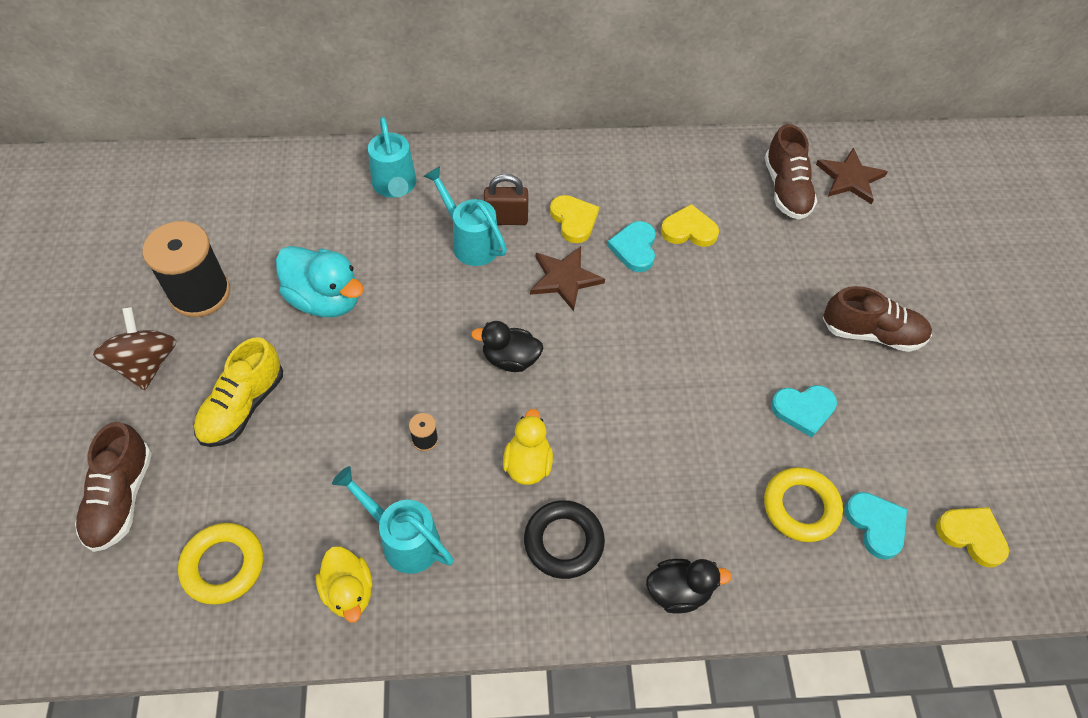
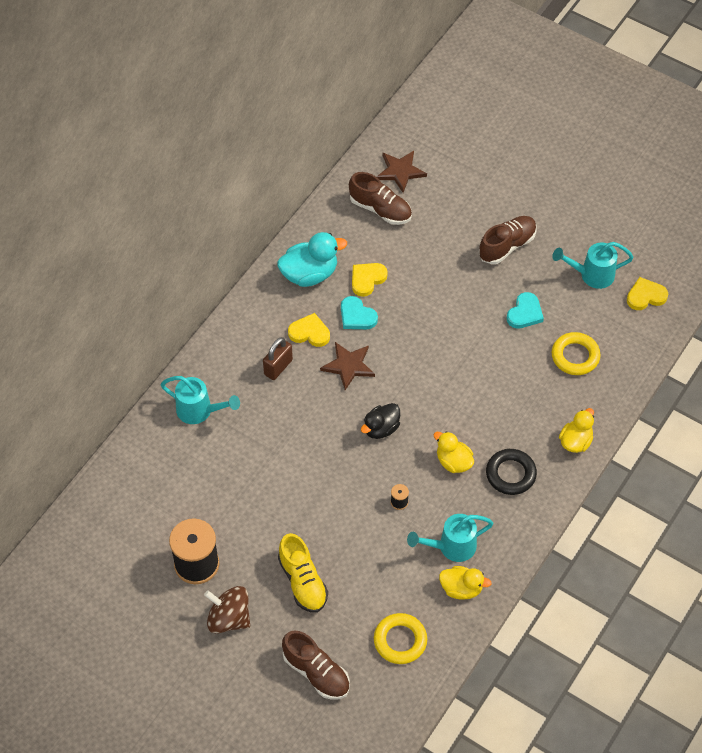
camera: 50 degrees left, 0 degrees up
(325, 299) = (259, 498): turquoise duck -> turquoise duck (310, 274)
(470, 242) = (280, 397): turquoise watering can -> turquoise watering can (592, 275)
(678, 591) = (575, 441): black duck -> yellow duck
(876, 525) = (609, 331): turquoise heart -> none

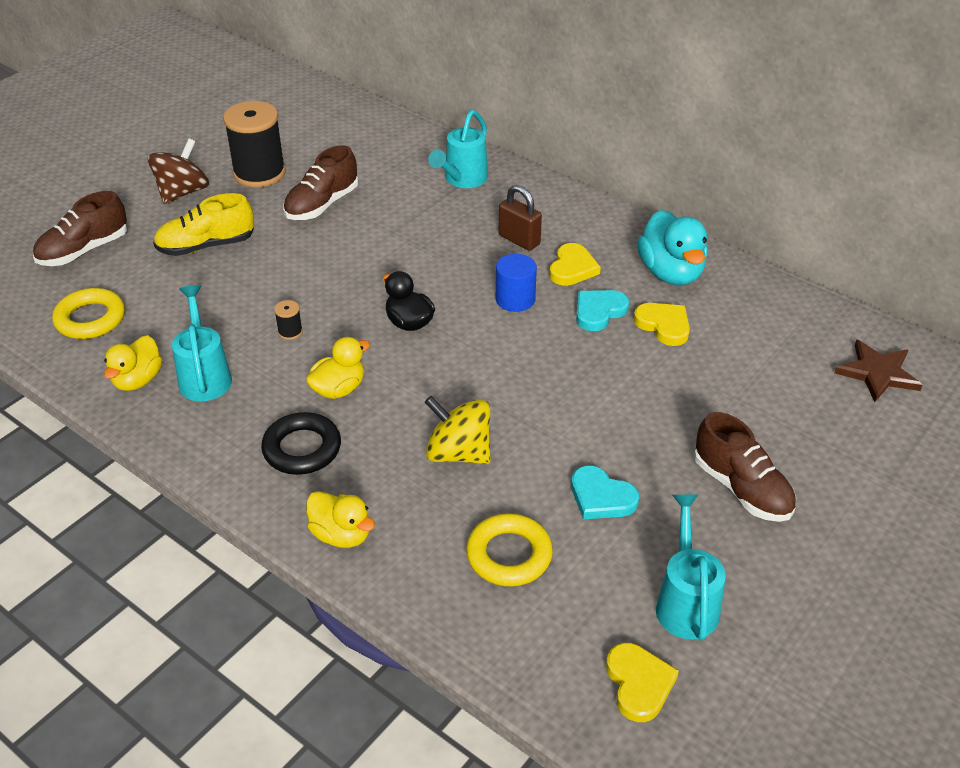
camera: 95 degrees right, 15 degrees down
(348, 366) = (515, 299): brown star -> blue cylinder
(380, 209) = (797, 347): brown shoe -> brown shoe (322, 205)
(501, 387) = (458, 453): none -> yellow spinning top

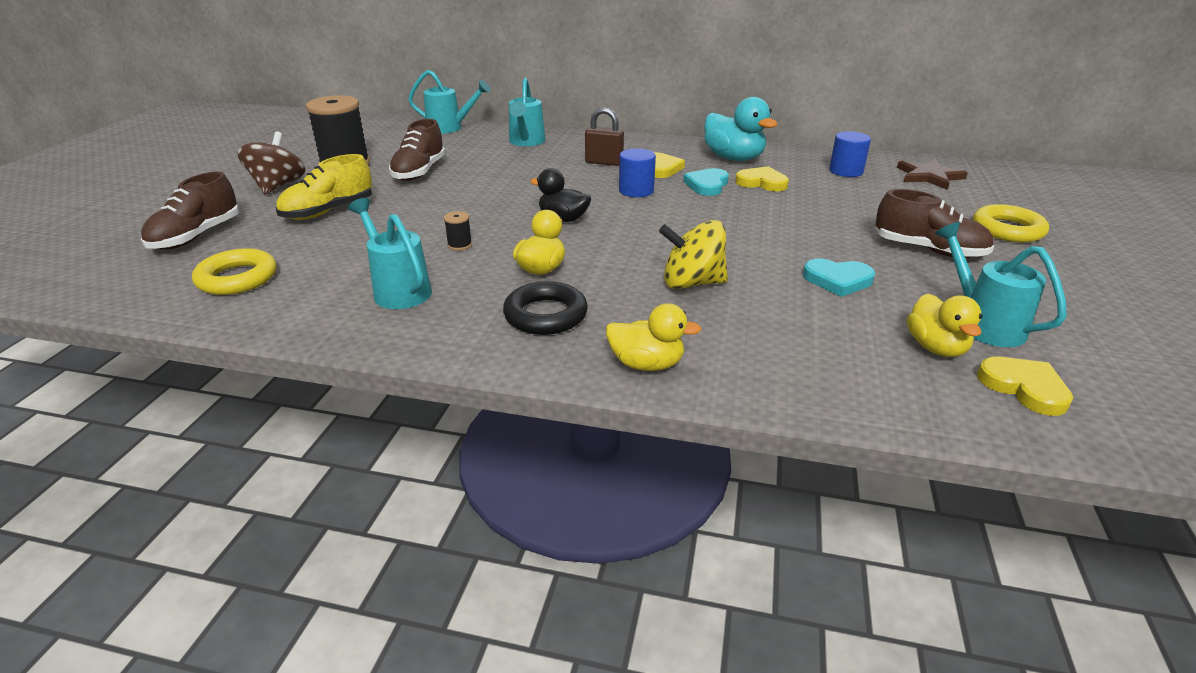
camera: 25 degrees left, 10 degrees down
(138, 380) = (326, 308): yellow duck -> yellow duck (936, 348)
(399, 131) = (449, 128): none -> turquoise watering can
(509, 555) = (811, 335): yellow ring -> yellow ring (1007, 230)
(783, 334) = (846, 171): none -> blue cylinder

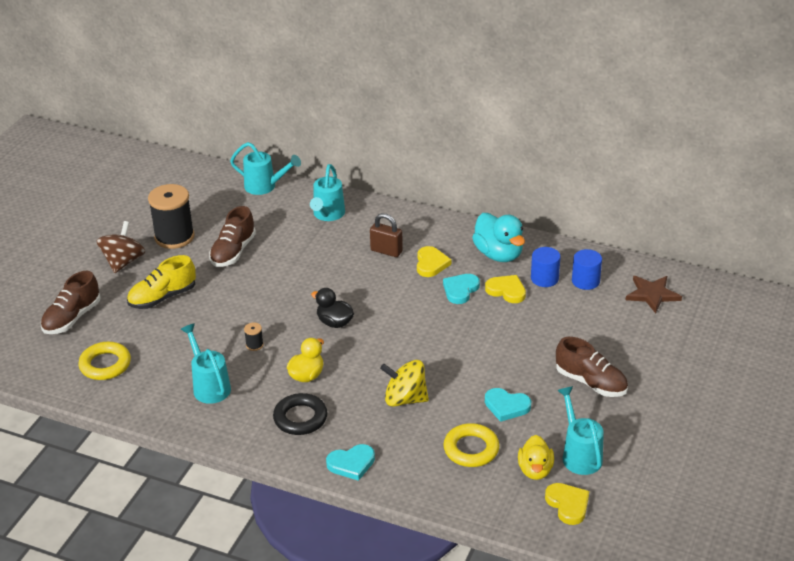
camera: 10 degrees right, 5 degrees up
(636, 191) = (400, 292): blue cylinder -> blue cylinder (544, 278)
(646, 364) = (351, 464): yellow duck -> turquoise heart
(1007, 230) = (667, 366): yellow ring -> yellow ring (471, 449)

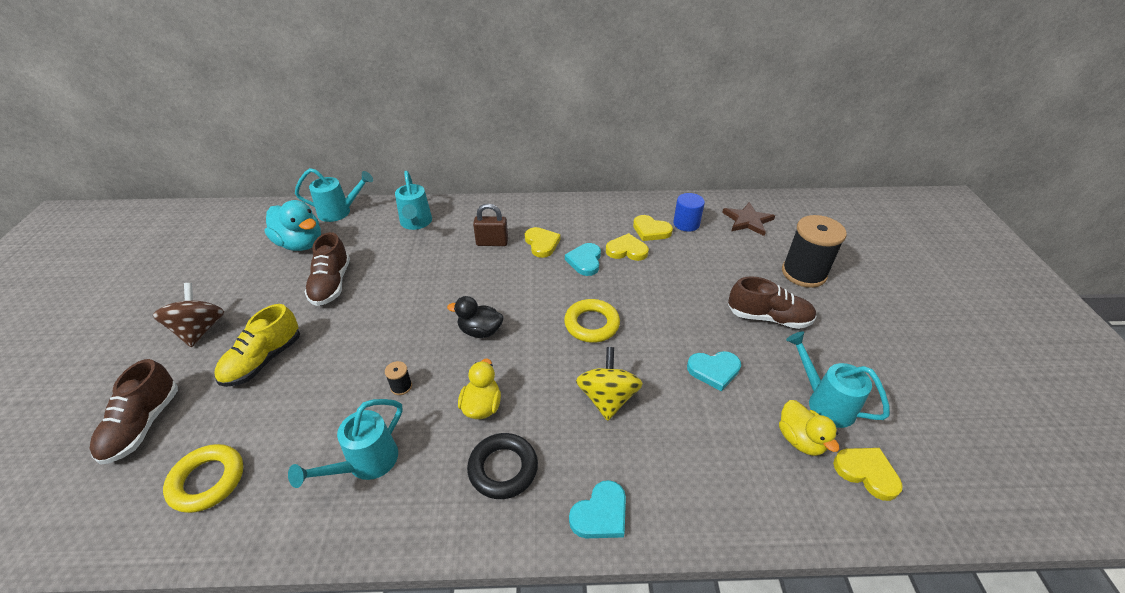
camera: 25 degrees left, 5 degrees up
(174, 237) = (256, 285): black spool -> black spool (803, 273)
(209, 386) = (366, 463): turquoise watering can -> turquoise watering can turned 90 degrees counterclockwise
(405, 399) = (607, 398): yellow spinning top -> yellow spinning top turned 105 degrees clockwise
(471, 449) = (717, 438): yellow ring -> yellow ring (591, 324)
(498, 254) = (596, 220): turquoise duck -> turquoise duck (301, 244)
(544, 278) = (651, 230): blue cylinder -> yellow heart

